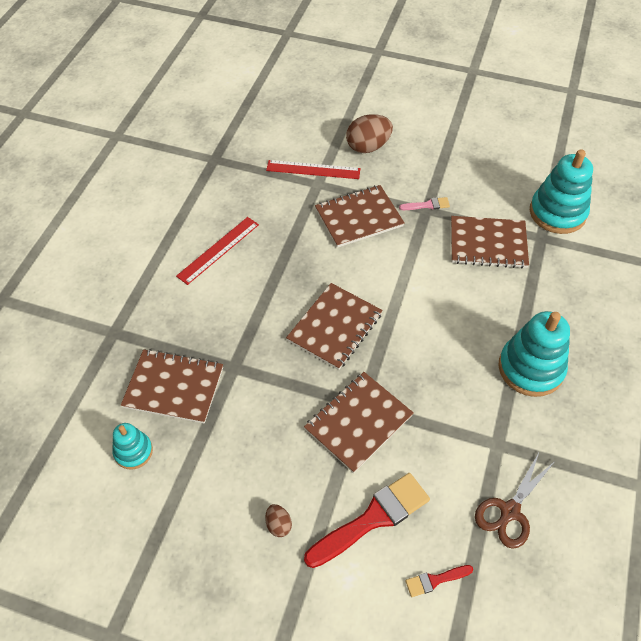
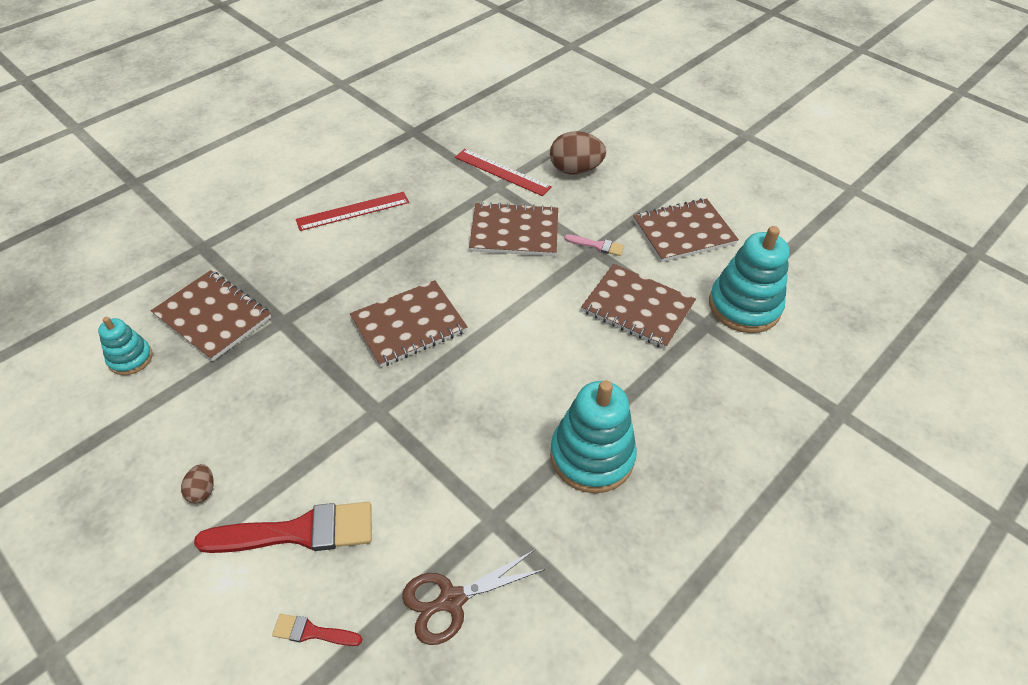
camera: 25 degrees right, 5 degrees down
(358, 422) = (360, 428): brown notebook -> brown notebook (683, 232)

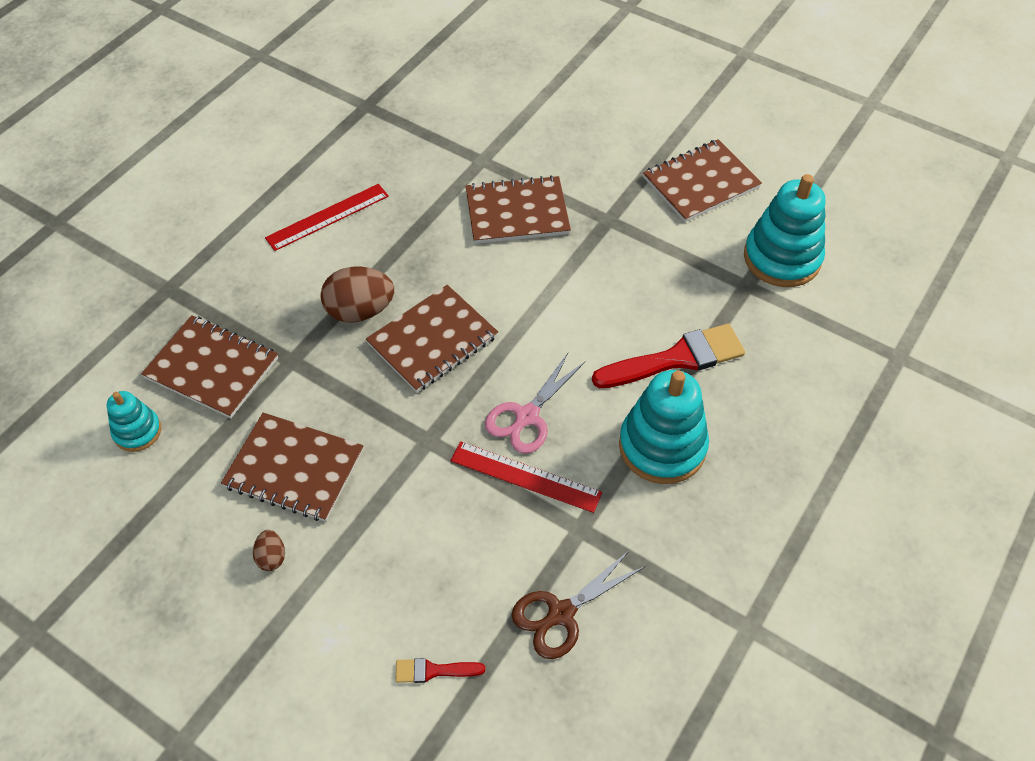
camera: 10 degrees left, 5 degrees up
(298, 532) = (387, 579): red brush -> red brush (676, 359)
(472, 406) = (526, 417): none -> pink scissors
(502, 172) = (483, 141): red ruler -> red ruler (525, 477)
(575, 170) = (565, 126): brown egg -> brown egg (360, 311)
(597, 245) = (612, 214): pink brush -> none
(637, 307) = (671, 278): brown notebook -> brown notebook (294, 468)

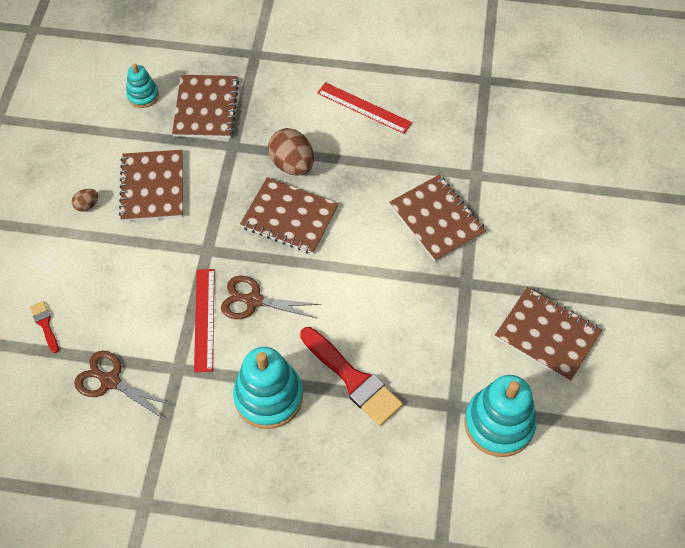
camera: 65 degrees right, 5 degrees up
(526, 417) = (253, 300): pink scissors -> brown scissors

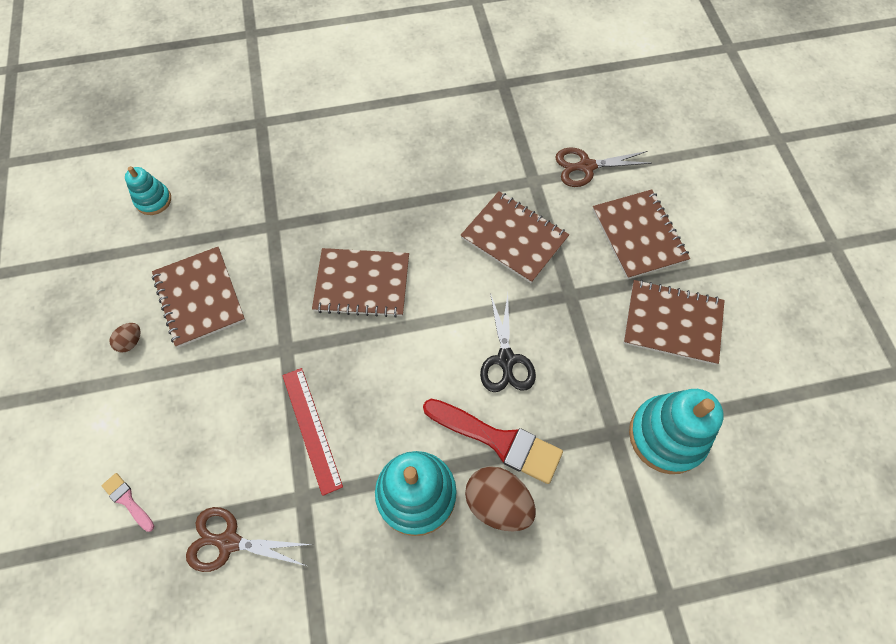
camera: 20 degrees left, 5 degrees up
(45, 325) = (127, 500): red brush -> pink brush
(206, 108) = (228, 194): brown notebook -> brown notebook (638, 235)
(253, 300) = (357, 389): brown scissors -> brown scissors (585, 166)
(292, 164) = (343, 226): brown egg -> brown egg (497, 503)
(364, 108) = (394, 145): red ruler -> none
(386, 318) = (506, 360): none -> black scissors

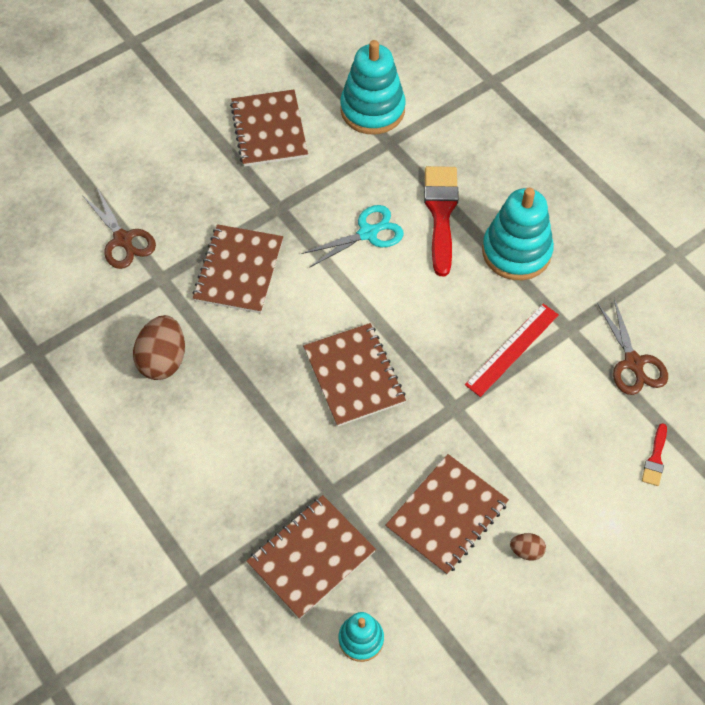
camera: 115 degrees left, 5 degrees down
(127, 500) = (655, 458): pink brush -> red brush
(497, 503) = (489, 197): brown egg -> brown egg (163, 360)
(506, 360) = (368, 233): black scissors -> turquoise scissors
(638, 235) = (188, 176): brown notebook -> brown notebook (311, 557)

